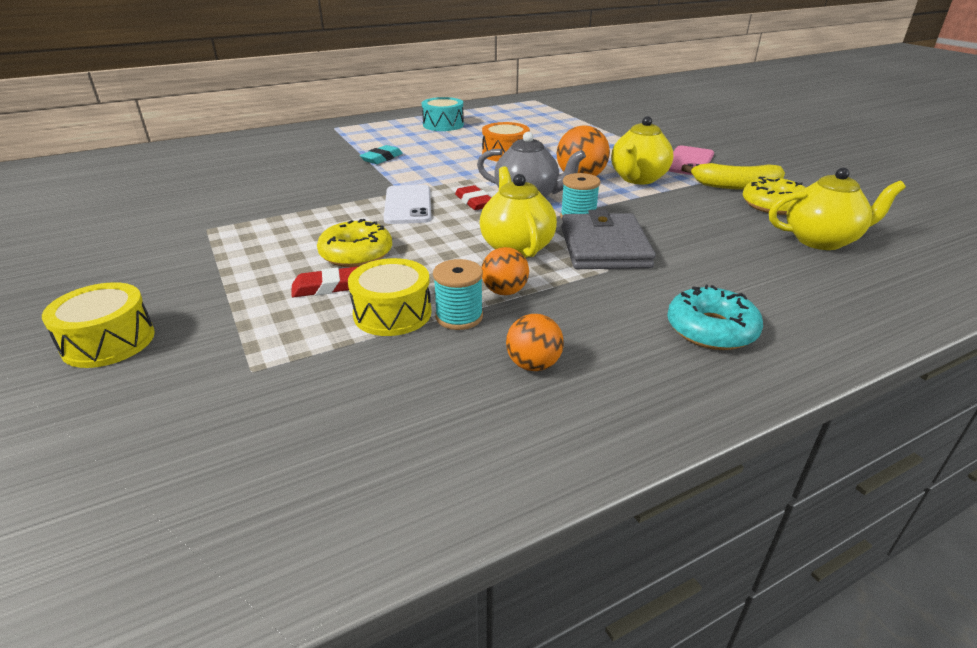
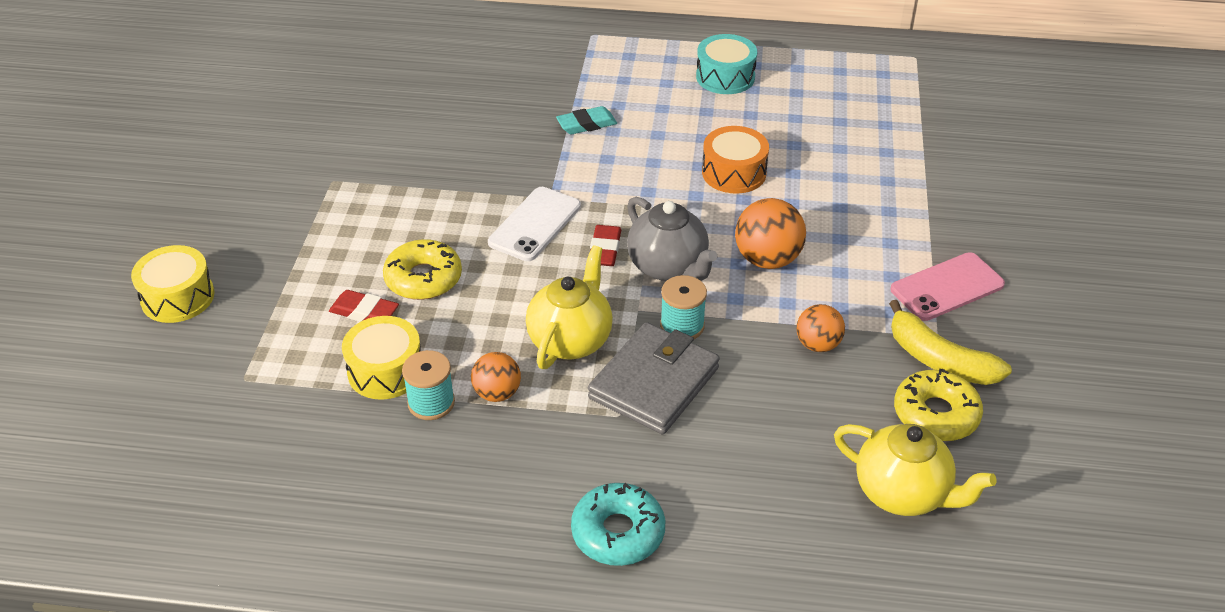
camera: 35 degrees right, 10 degrees up
(533, 365) = (433, 484): orange ball -> orange ball (818, 344)
(638, 179) = (835, 291): yellow teapot -> none

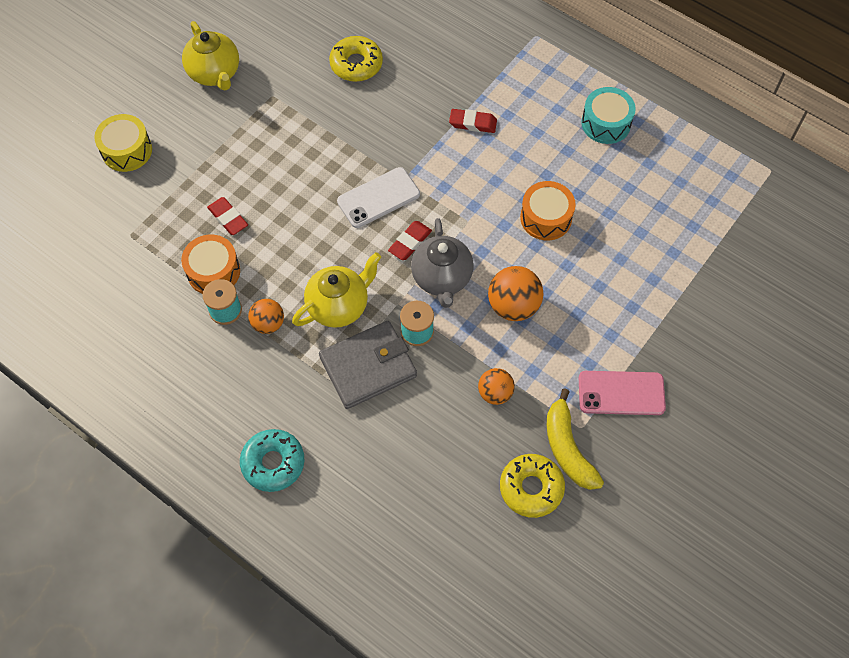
camera: 30 degrees right, 20 degrees up
(385, 371) = (213, 271): yellow drum -> orange drum
(423, 278) = (279, 209): yellow donut -> yellow donut (356, 64)
(586, 124) = (473, 123): turquoise eraser -> red eraser
(902, 493) = (463, 533): yellow teapot -> yellow teapot (215, 73)

